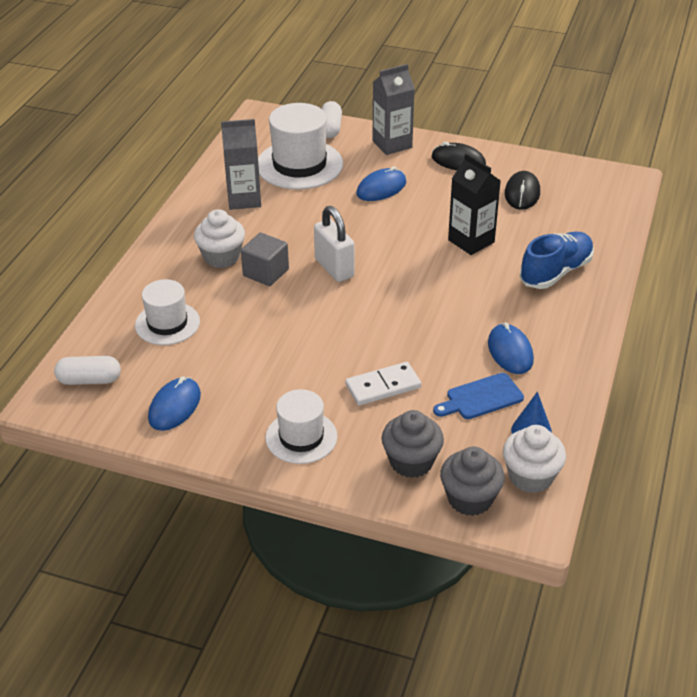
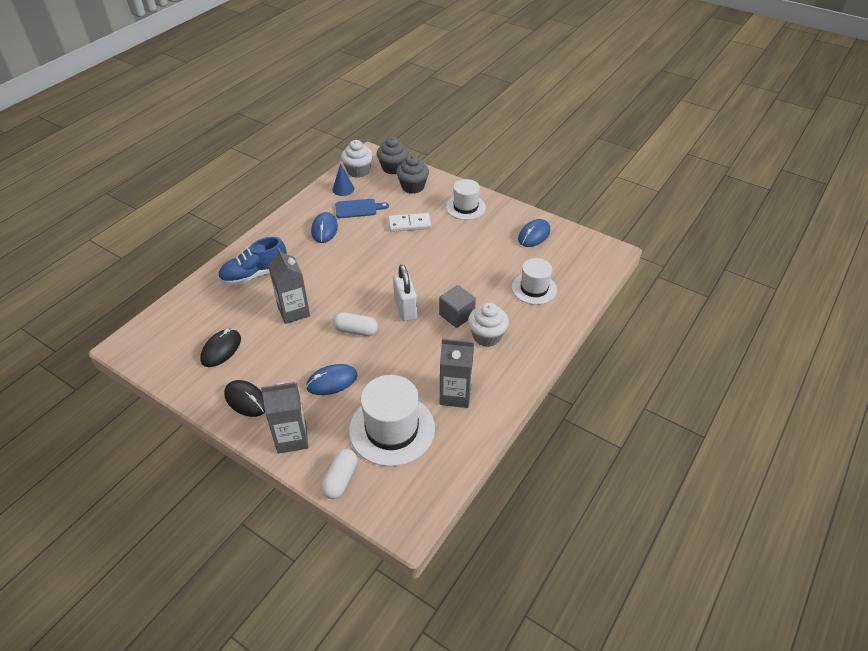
camera: 165 degrees left, 5 degrees up
(89, 380) = (586, 260): white capsule -> white capsule (356, 330)
(471, 241) = (294, 311): black carton -> grey carton

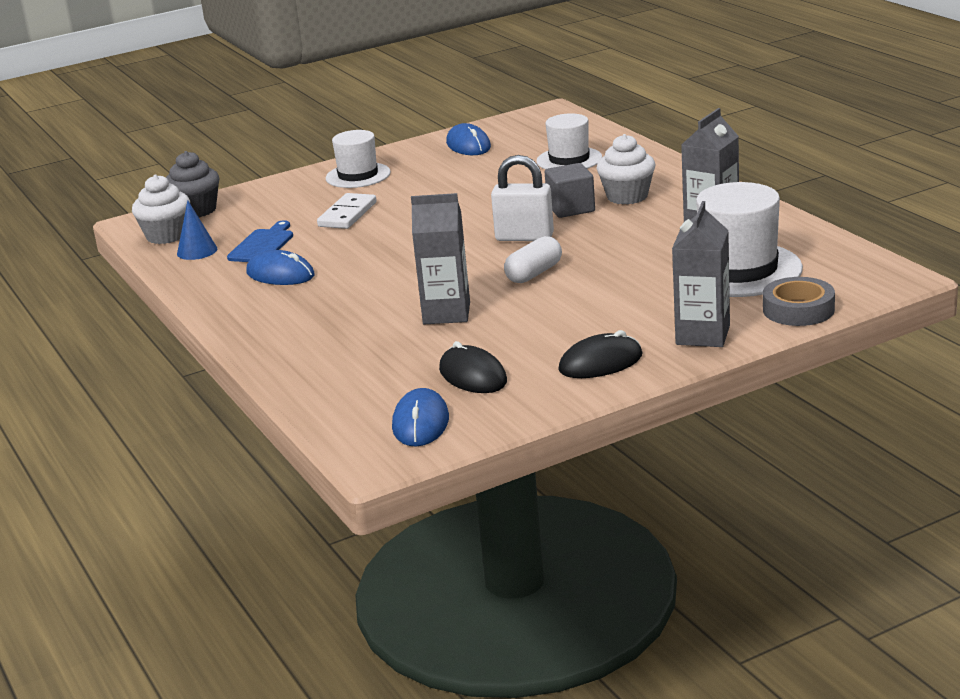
camera: 60 degrees left, 20 degrees down
(255, 274) = (324, 337): blue shoe -> none
(332, 381) = (619, 299): blue mouse -> blue mouse (420, 423)
(340, 479) = (798, 309): white capsule -> grey tape
(413, 187) = (263, 202): grey cupcake -> none

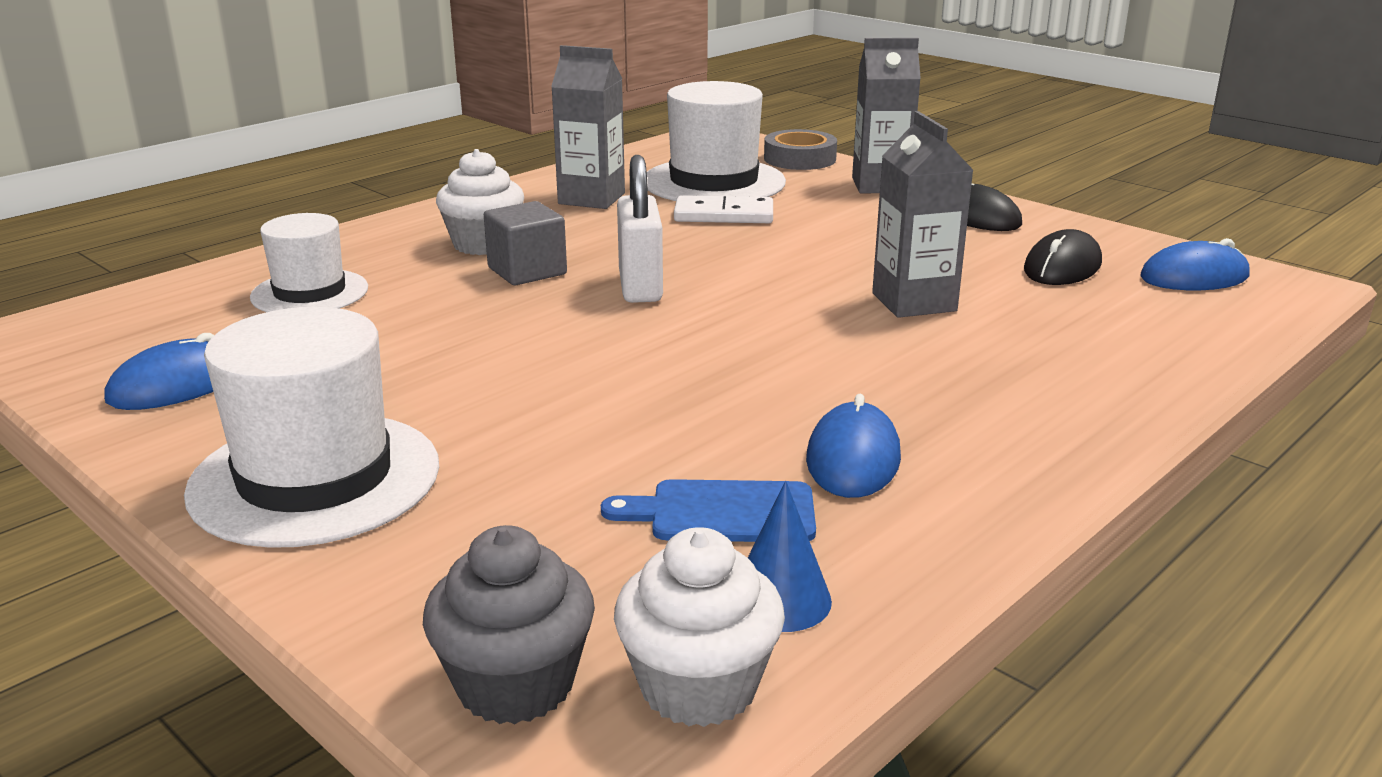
camera: 110 degrees left, 0 degrees up
(347, 214) = (548, 446): white domino -> white domino (723, 215)
(358, 175) = (315, 478): white hat -> white hat, size x1.59
(534, 273) = (763, 268): white capsule -> none

